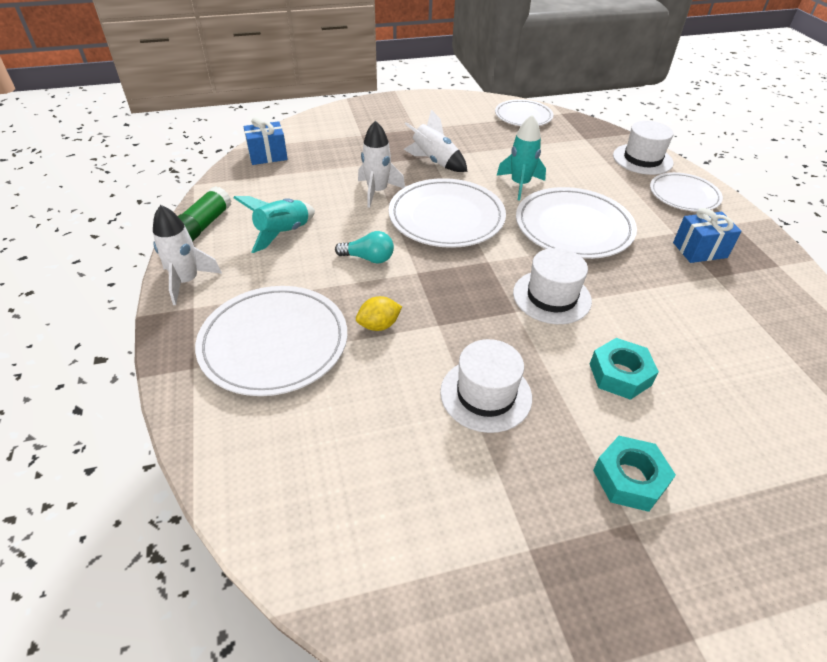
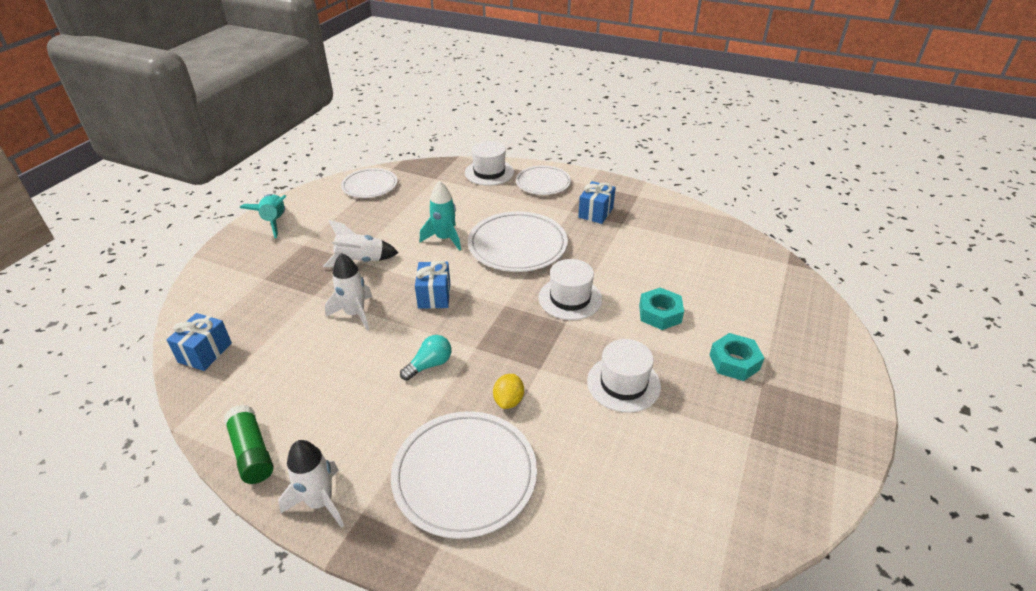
camera: 50 degrees left, 5 degrees down
(282, 233) = (334, 401): turquoise rocket -> turquoise rocket (274, 222)
(446, 217) = (434, 296): white plate -> blue gift

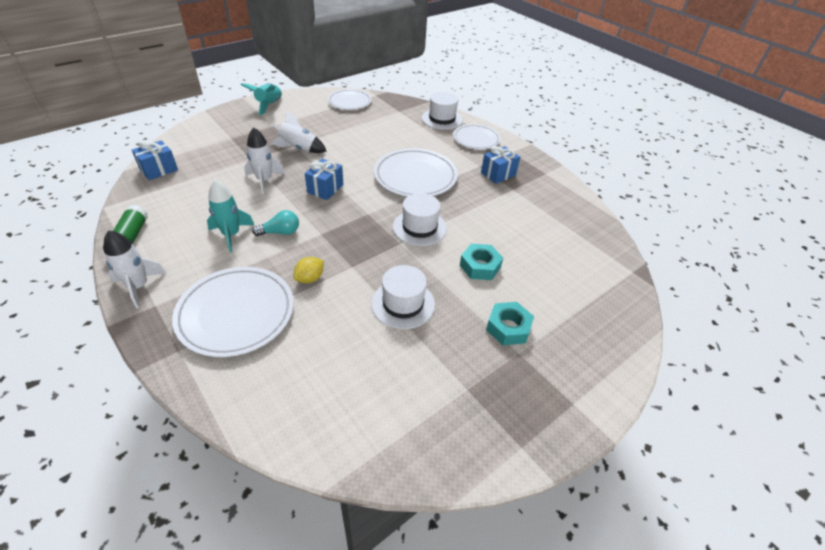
camera: 25 degrees right, 5 degrees up
(444, 239) = (367, 153): turquoise rocket -> turquoise rocket (231, 235)

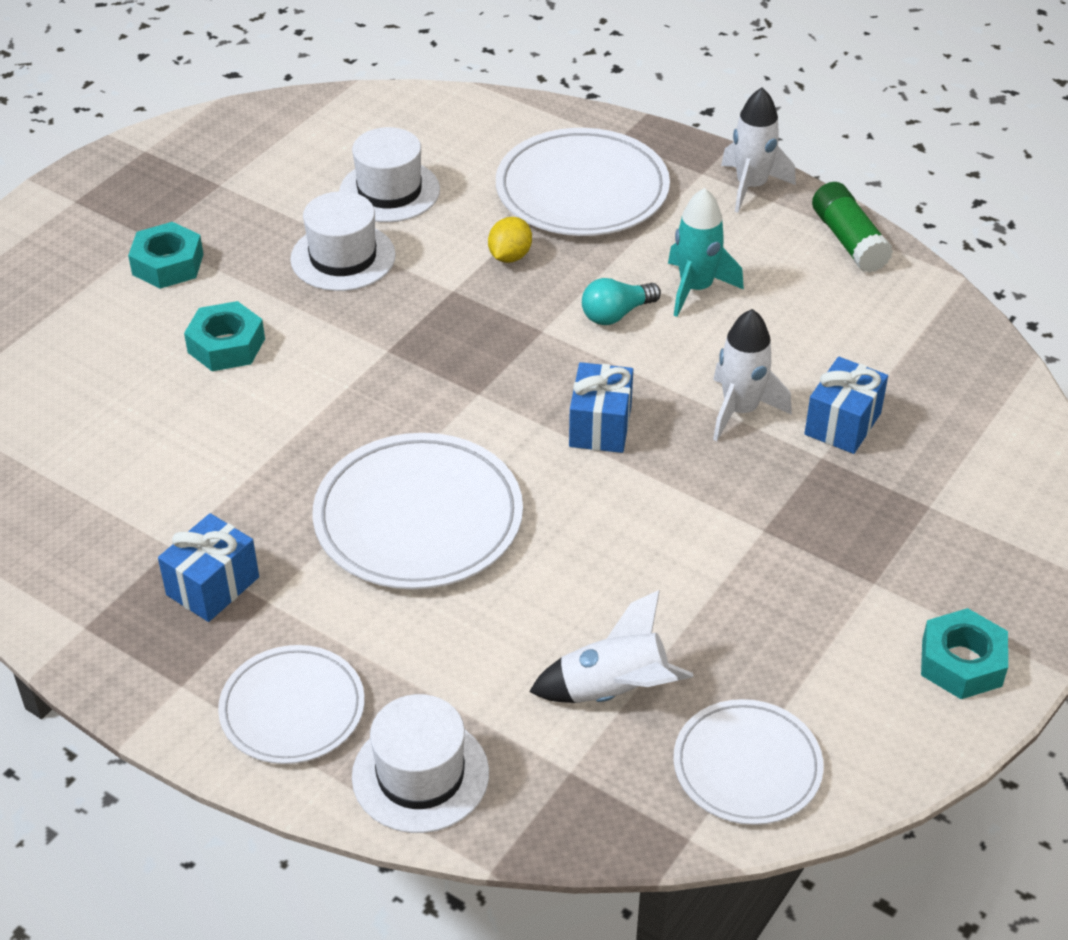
camera: 165 degrees right, 0 degrees up
(159, 170) = (973, 375): blue gift -> blue gift (842, 424)
(269, 105) = (961, 663): turquoise rocket -> turquoise nut
(298, 148) = (744, 522): white rocket -> white rocket (614, 691)
(419, 227) = (362, 391): white hat -> white hat (389, 191)

